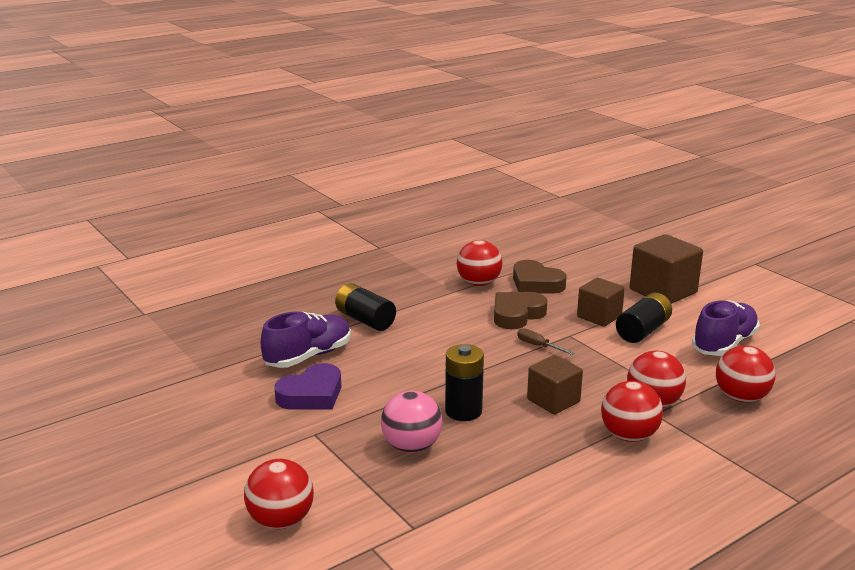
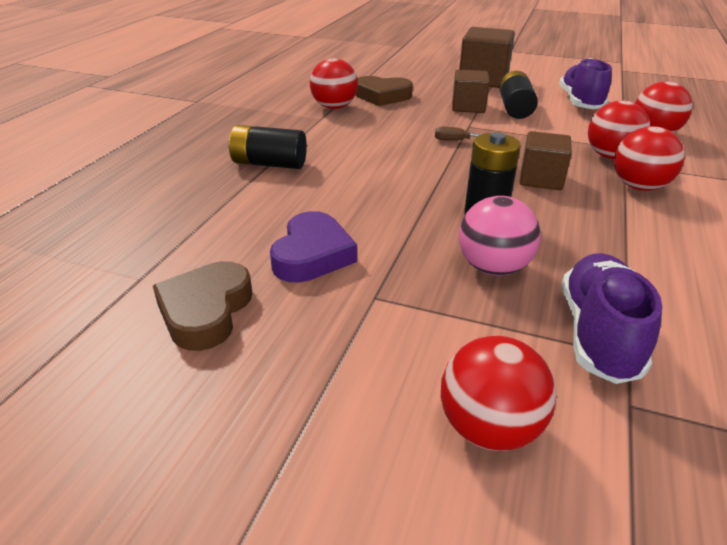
camera: 35 degrees left, 10 degrees up
(308, 356) = (254, 216): purple shoe -> purple shoe (598, 334)
(517, 315) = (403, 122): brown heart -> brown heart (205, 311)

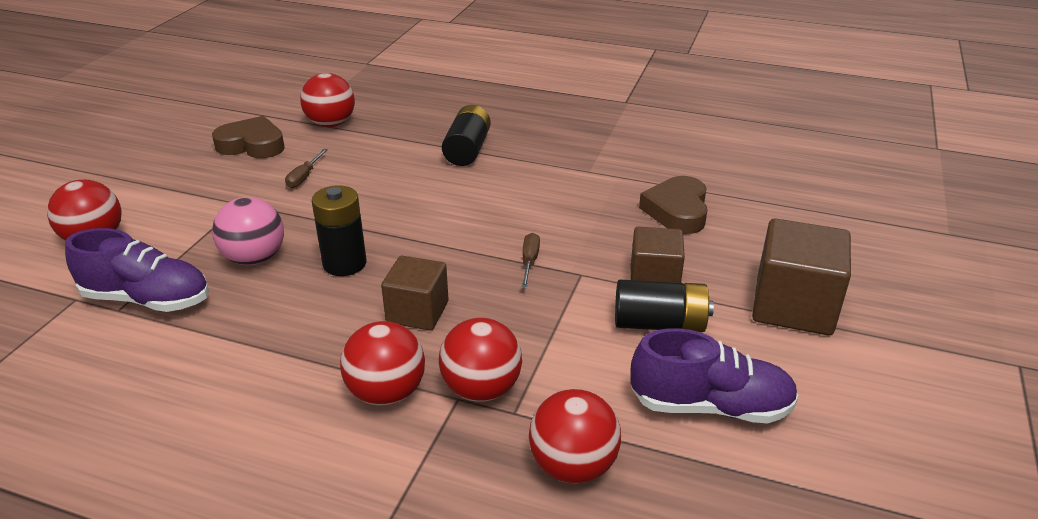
camera: 90 degrees right, 0 degrees up
(312, 255) = (304, 177): purple heart -> brown screwdriver
(334, 107) = (626, 178): red ball -> red ball (331, 124)

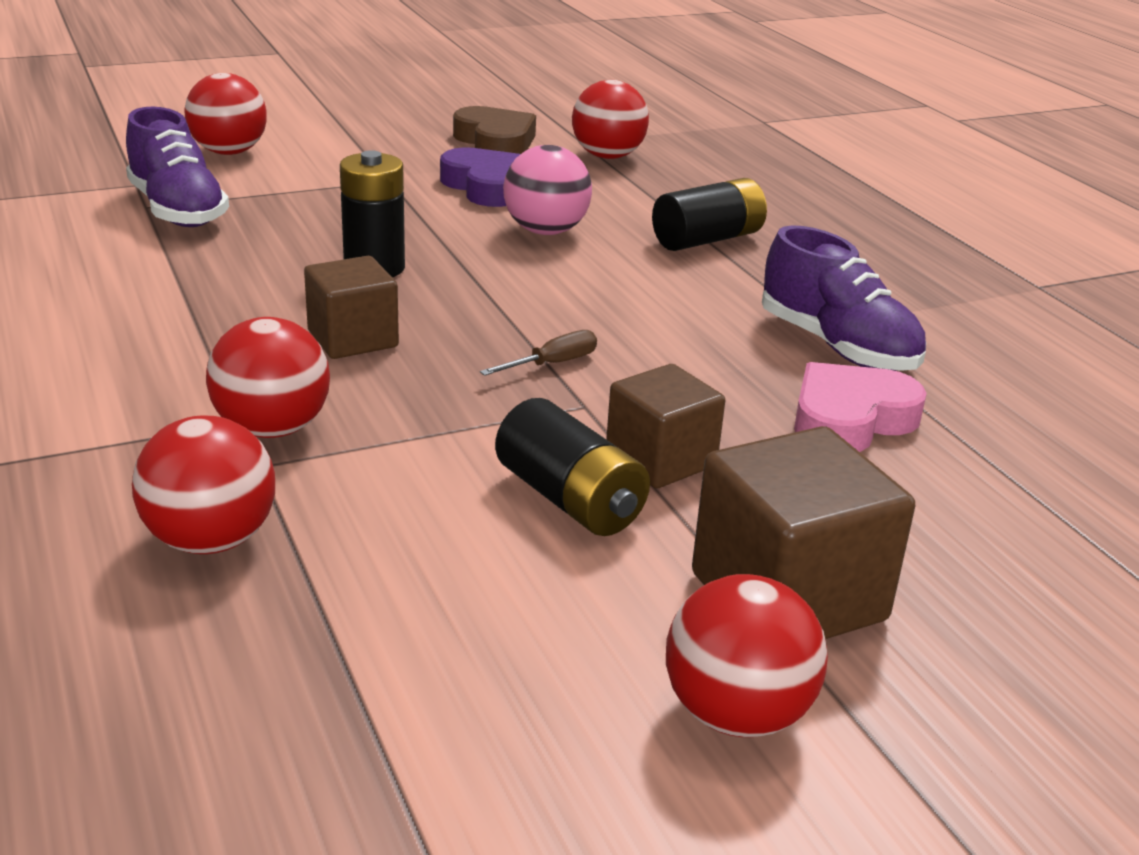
camera: 45 degrees right, 5 degrees down
(254, 258) = (311, 225): pink ball -> pink ball (545, 231)
(304, 177) = (487, 186): brown screwdriver -> purple heart
(386, 393) = (195, 378): red ball -> red ball (736, 714)
(677, 211) = (850, 419): brown heart -> pink heart
(710, 406) = (453, 602): purple shoe -> purple shoe (837, 347)

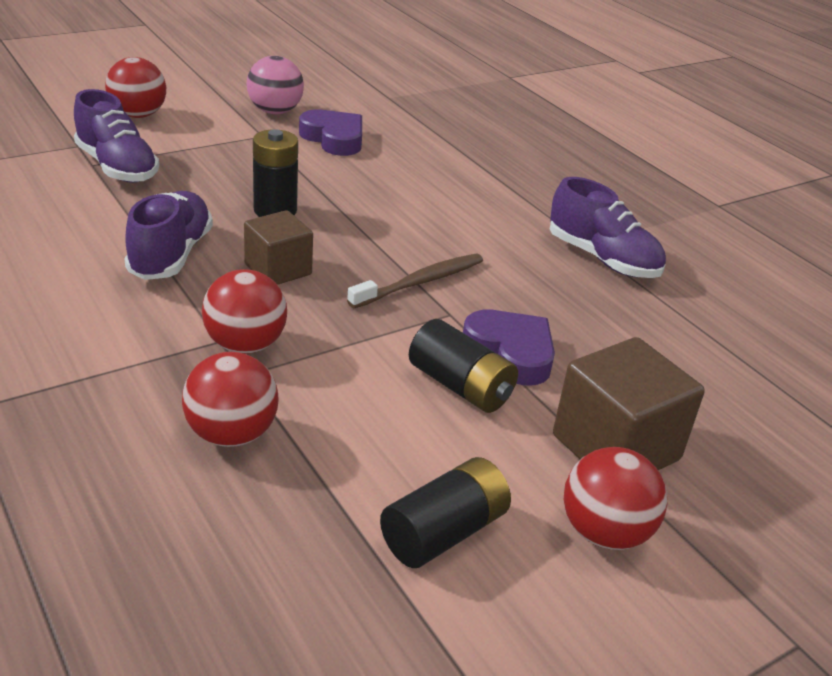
camera: 10 degrees left, 5 degrees up
(210, 315) = (171, 255): none -> purple shoe
(495, 141) = (328, 100): brown heart -> none
(545, 231) = (385, 175): pink ball -> pink ball (275, 111)
(552, 364) = (420, 282): brown screwdriver -> brown toothbrush
(607, 156) = (411, 110): red ball -> none
(660, 460) = (511, 353): brown cube -> purple heart
(707, 239) = (497, 177): black battery -> black battery (444, 532)
(850, 419) = (623, 314): pink heart -> none

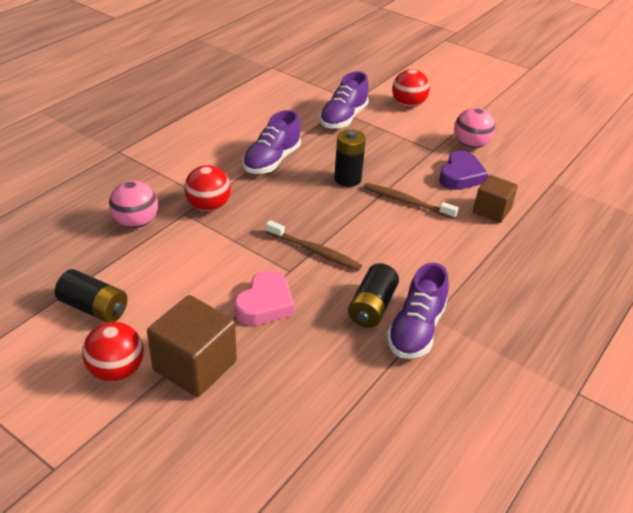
camera: 70 degrees right, 5 degrees up
(171, 255) = (272, 161): purple shoe -> purple shoe turned 135 degrees clockwise
(231, 434) = (136, 223): red ball -> pink ball
(278, 269) = (286, 197): brown cube -> brown cube (492, 211)
(360, 188) = (407, 202): none -> brown toothbrush
(460, 386) = (218, 289): black battery -> black battery (372, 307)
(511, 353) = (265, 304): purple heart -> pink heart

